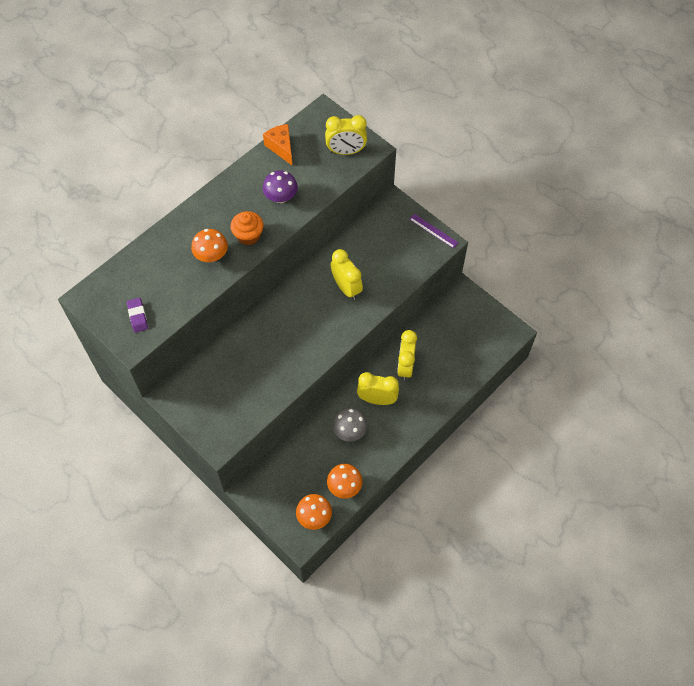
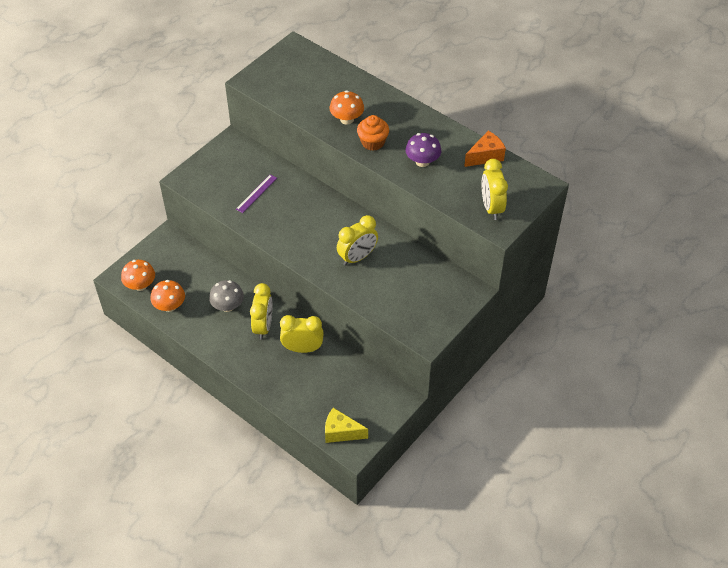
camera: 85 degrees right, 10 degrees down
(138, 316) = (277, 80): purple eraser -> none
(433, 231) = (440, 329): purple ruler -> purple ruler (256, 193)
(495, 340) = (341, 432): none -> yellow cheese

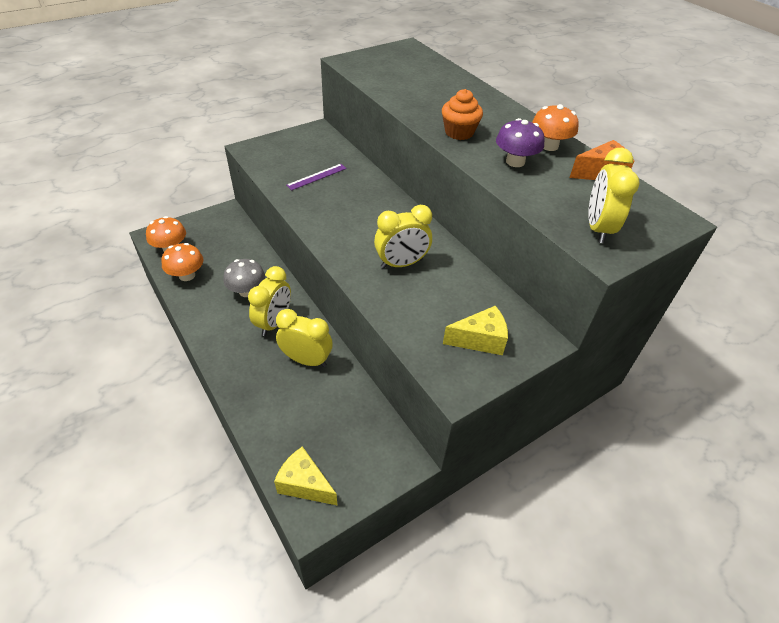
camera: 15 degrees right, 5 degrees down
(347, 119) = (437, 108): orange mushroom -> orange mushroom (549, 146)
(432, 302) = (480, 340): none -> yellow cheese

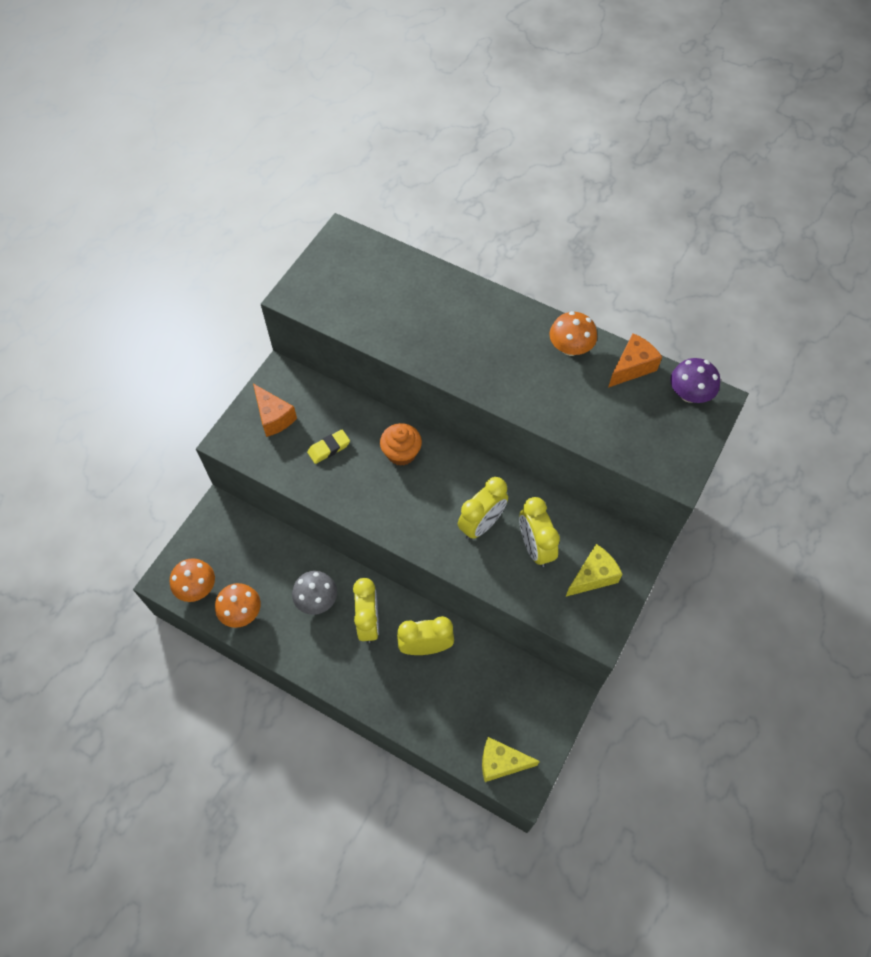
camera: 25 degrees left, 15 degrees up
(292, 148) = (274, 417): none -> orange cheese
(317, 177) = (329, 448): purple ruler -> yellow eraser
(459, 132) = (479, 368): orange cupcake -> orange cupcake (401, 453)
(515, 162) = (552, 388): purple mushroom -> purple mushroom (689, 394)
(598, 228) = (659, 445): yellow clock -> yellow clock (535, 547)

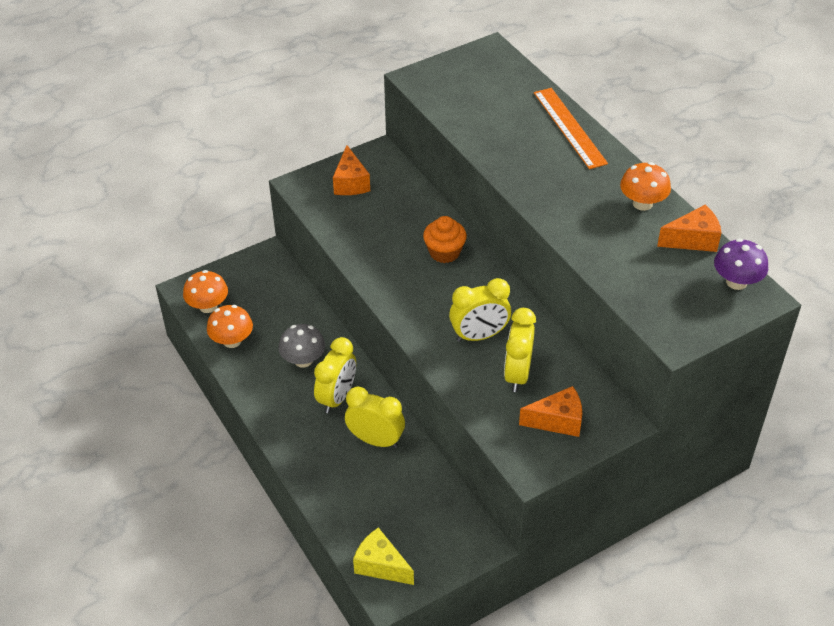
camera: 30 degrees right, 15 degrees down
(329, 448) = (382, 223): yellow eraser -> none
(462, 293) = (569, 127): none -> orange ruler
(593, 576) = (557, 421): yellow cheese -> orange cheese

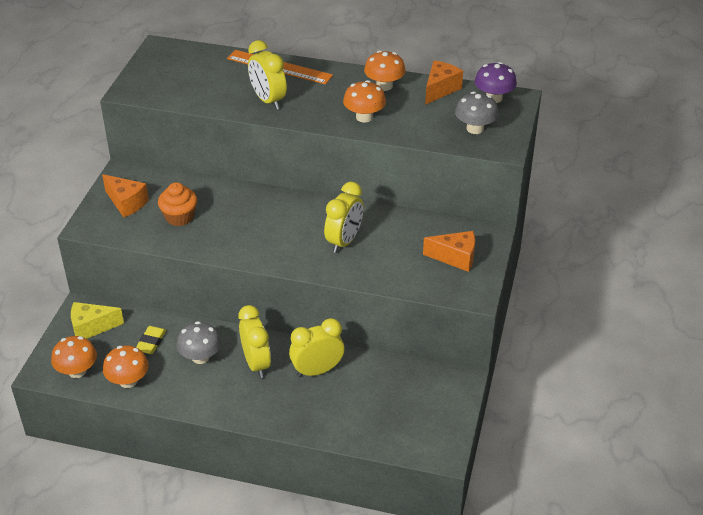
camera: 45 degrees left, 5 degrees down
(283, 320) = (151, 342): none -> yellow eraser
(381, 565) = (417, 441): yellow cheese -> yellow cheese (91, 327)
(444, 252) = (254, 207): orange cupcake -> orange cupcake (179, 217)
(517, 374) = (397, 248): yellow clock -> yellow clock (268, 100)
(557, 421) = (455, 258): orange cheese -> orange cheese turned 60 degrees clockwise
(582, 223) = (364, 117): none -> orange mushroom
(673, 301) = (475, 128): none -> grey mushroom

